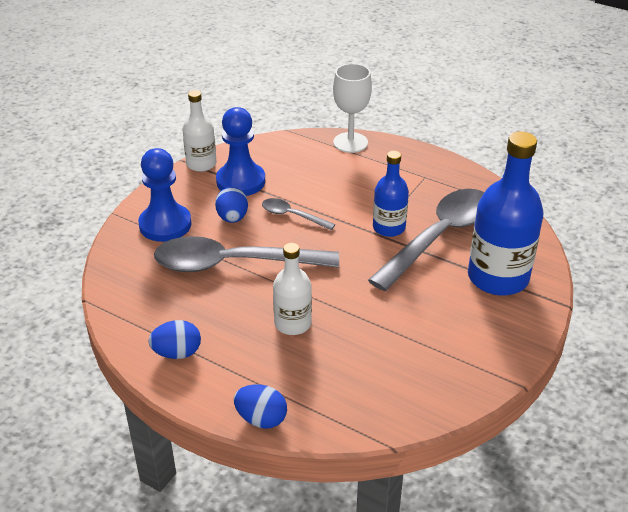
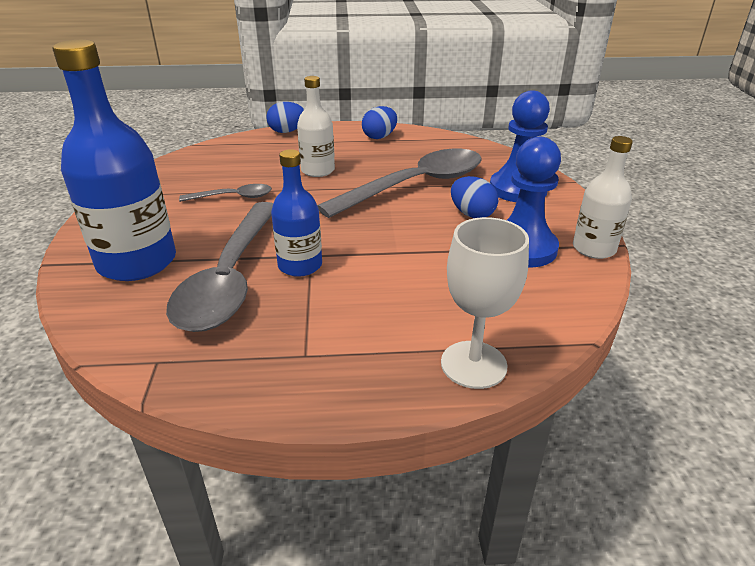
camera: 145 degrees right, 5 degrees down
(292, 215) = (419, 237): grey spoon -> grey spoon (233, 197)

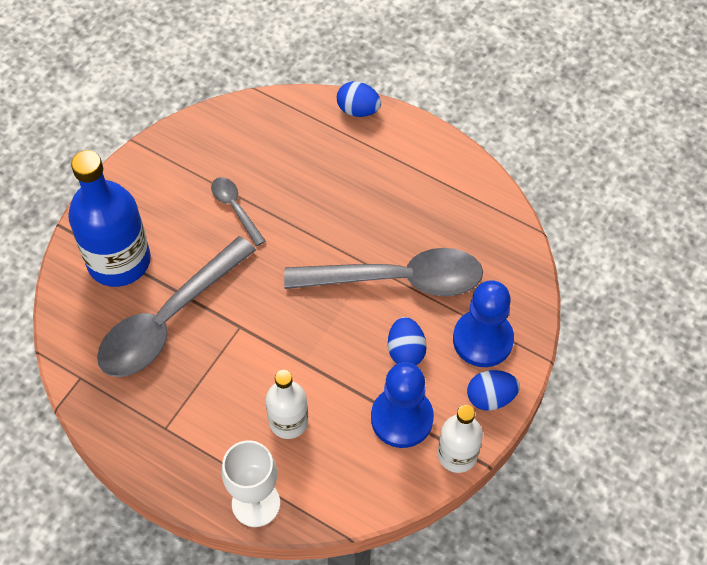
camera: 35 degrees right, 25 degrees up
(233, 197) = (235, 208): grey spoon -> grey spoon turned 150 degrees counterclockwise
(300, 265) = (223, 335): blue bottle -> none
(318, 170) = (333, 204): white bottle -> white bottle (288, 421)
(379, 137) = (439, 172): blue egg -> blue egg (490, 397)

